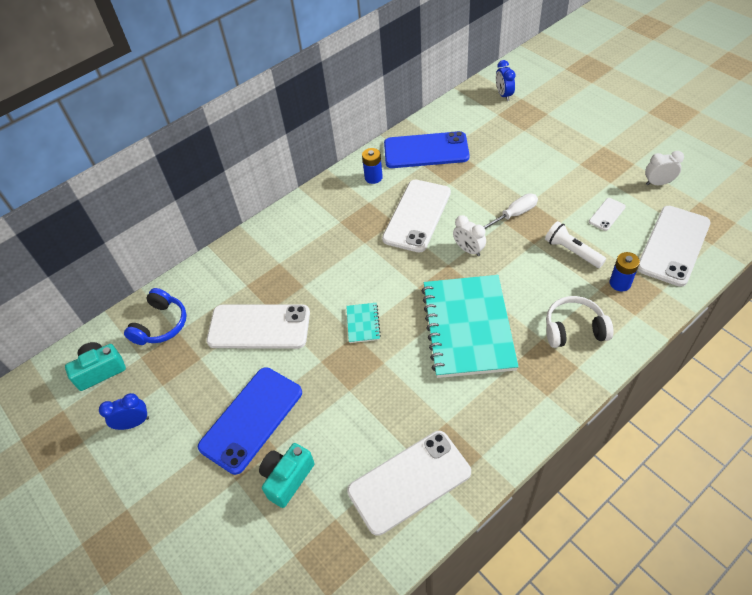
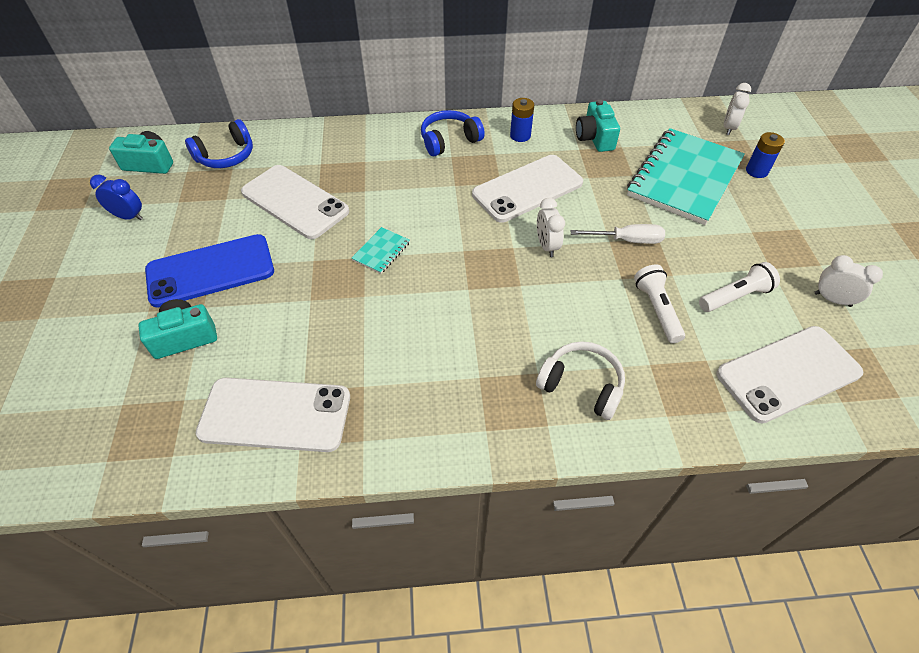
camera: 30 degrees right, 0 degrees up
(326, 210) = (449, 140): none -> blue headphones
(426, 151) = (594, 138): blue phone -> turquoise camera
(467, 327) = (473, 314): turquoise notebook -> turquoise notebook (684, 178)
(503, 95) = (728, 128): blue clock -> white clock
(607, 214) = (735, 296): white phone -> white flashlight
(620, 283) = (681, 373): blue battery -> blue battery (756, 171)

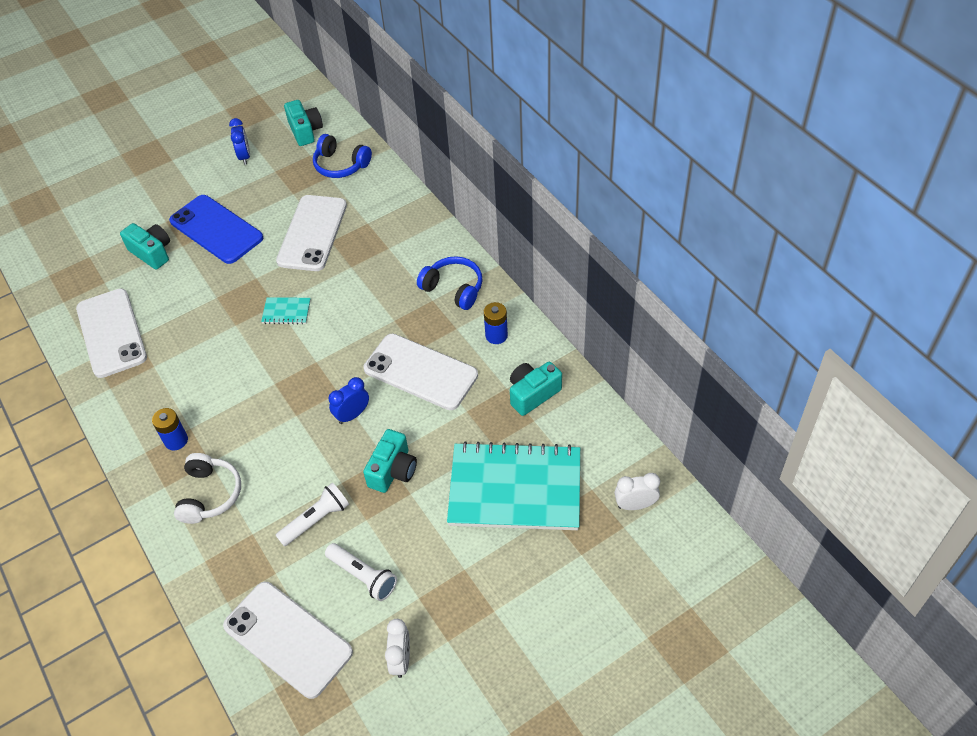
camera: 65 degrees right, 0 degrees up
(546, 246) = (352, 415): white clock -> blue clock
(627, 240) = (393, 470): white screwdriver -> turquoise camera
(756, 171) = (570, 550): blue battery -> blue battery (176, 440)

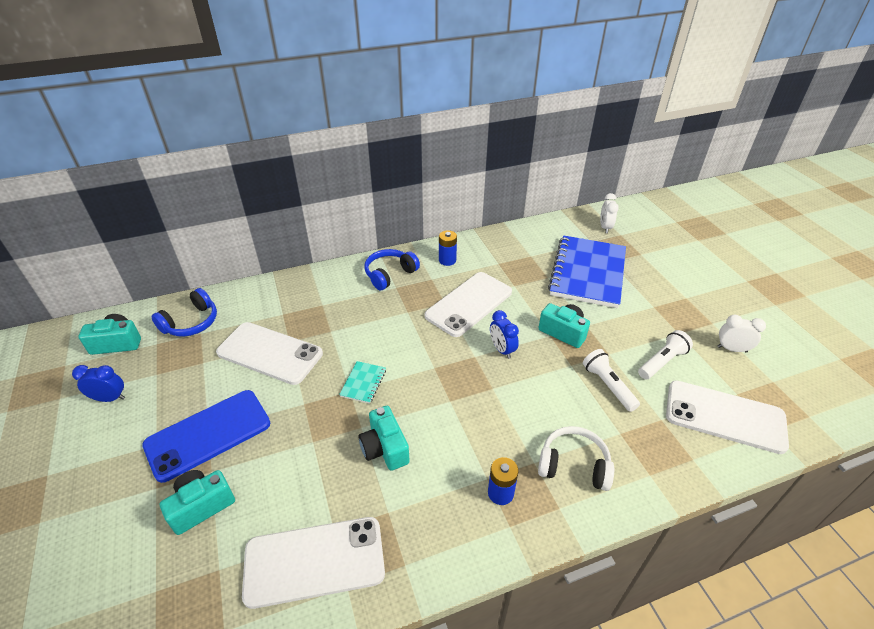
camera: 80 degrees left, 10 degrees down
(288, 639) = (724, 416): white phone -> white phone turned 60 degrees clockwise
(515, 488) = (587, 273): turquoise notebook -> blue notebook
(532, 394) = (507, 252): turquoise camera -> turquoise camera (384, 448)

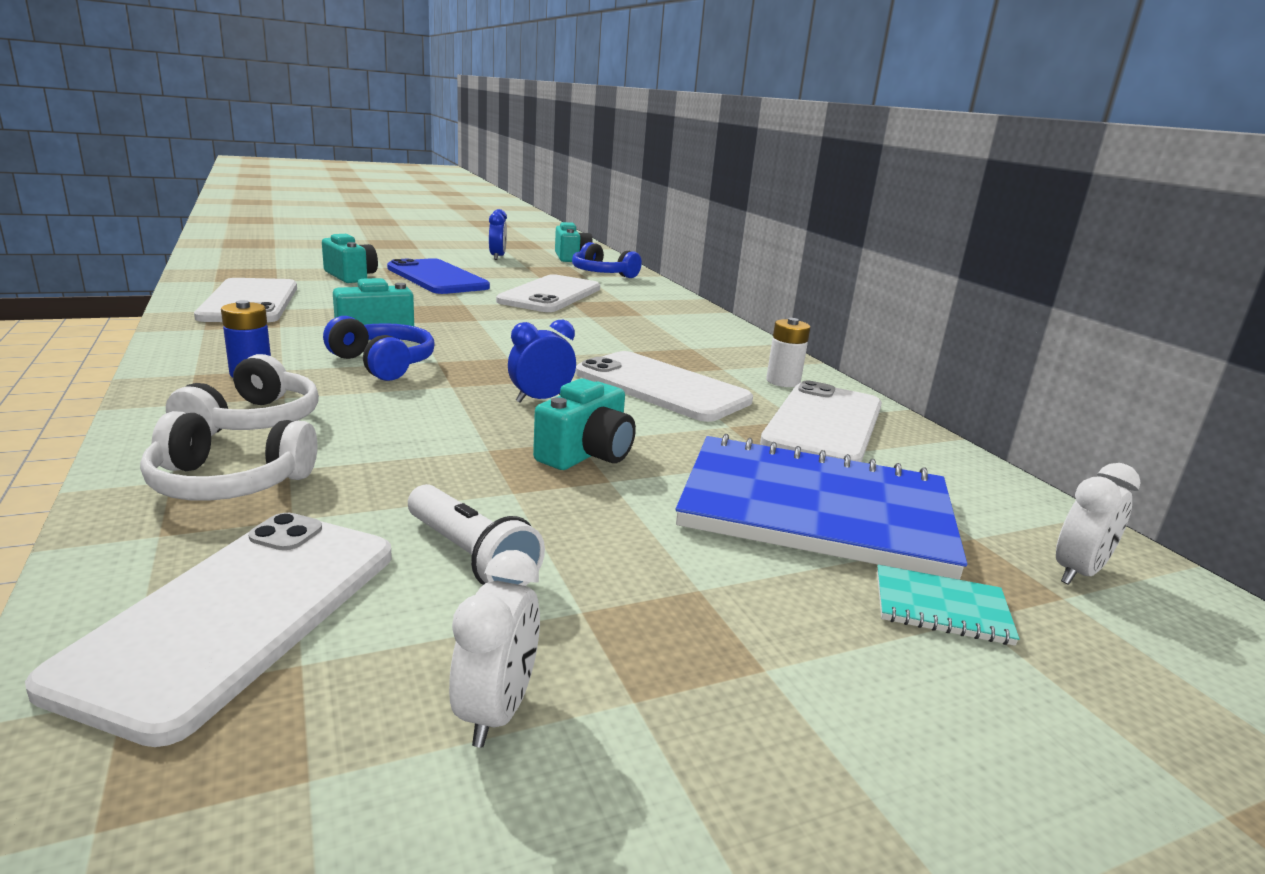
camera: 85 degrees right, 20 degrees down
(363, 383) = (488, 325): turquoise notebook -> turquoise notebook (941, 608)
(390, 274) = (723, 346): blue headphones -> blue headphones (383, 364)
(447, 260) = (783, 381): blue battery -> white battery
(502, 256) = (824, 424): none -> white phone
(605, 227) = (1077, 572): white clock -> white clock turned 135 degrees clockwise
(608, 385) = (418, 476): white flashlight -> none
(643, 451) = (229, 483): none -> white headphones

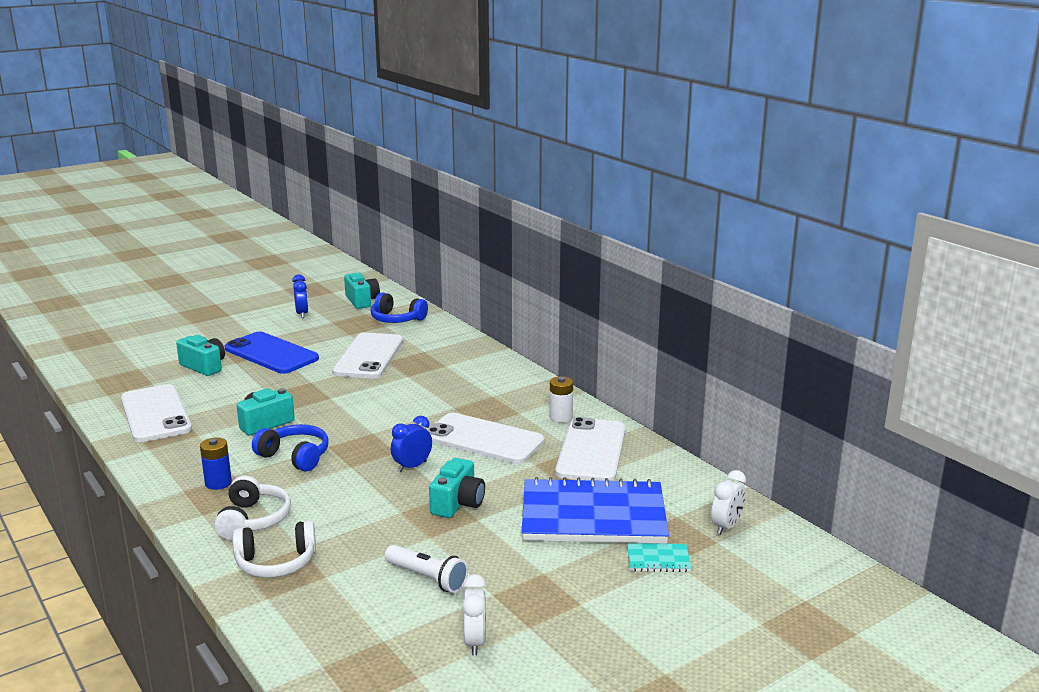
camera: 10 degrees left, 0 degrees up
(237, 614) = (339, 626): white phone -> none

